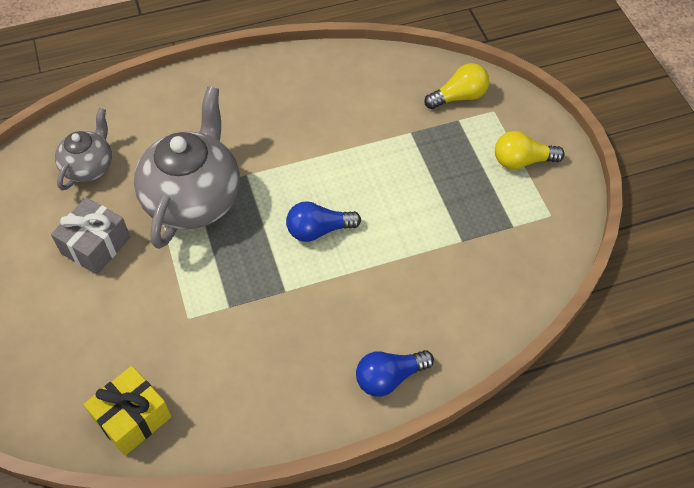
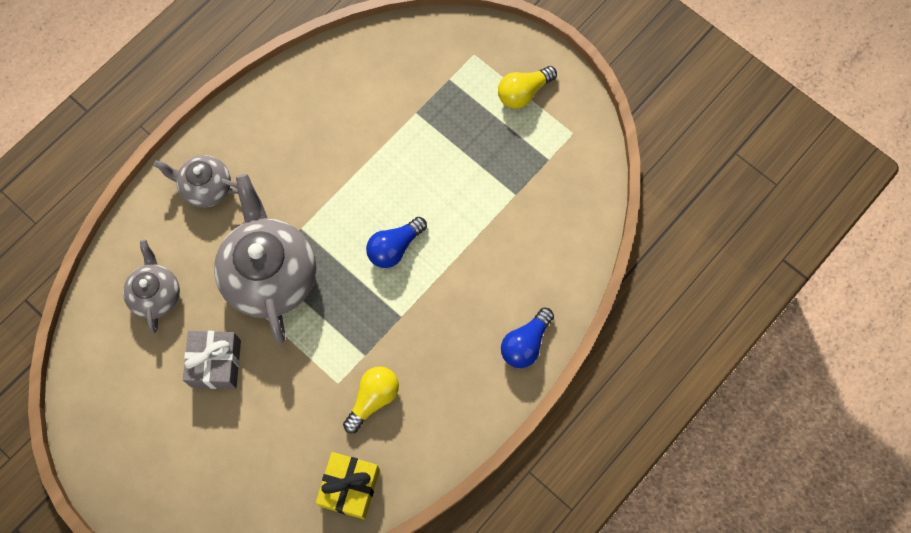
camera: 30 degrees left, 15 degrees up
(190, 107) = (206, 188): none -> grey teapot
(459, 97) = (437, 55): yellow light bulb -> yellow light bulb (373, 399)

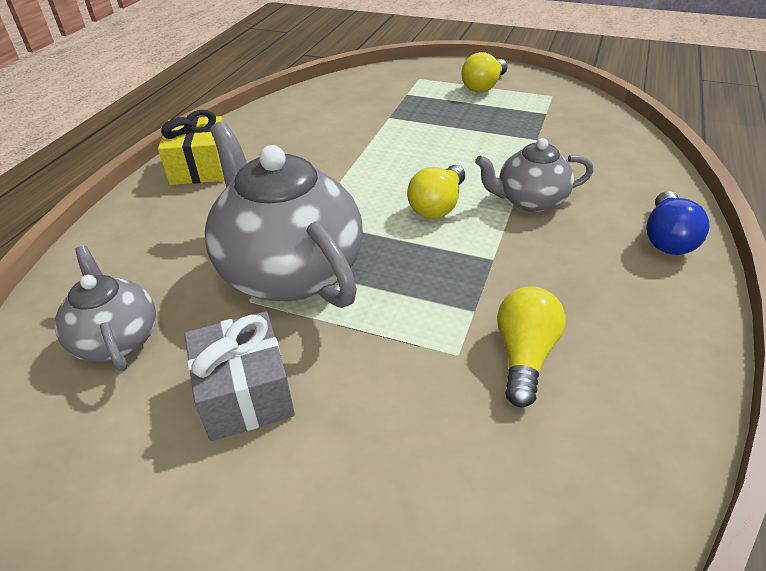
camera: 20 degrees left, 30 degrees down
(206, 188) = (166, 219): grey teapot -> grey teapot (529, 201)
(350, 487) = (583, 497): yellow gift -> yellow gift (200, 167)
(395, 247) = (438, 205): blue light bulb -> yellow light bulb

